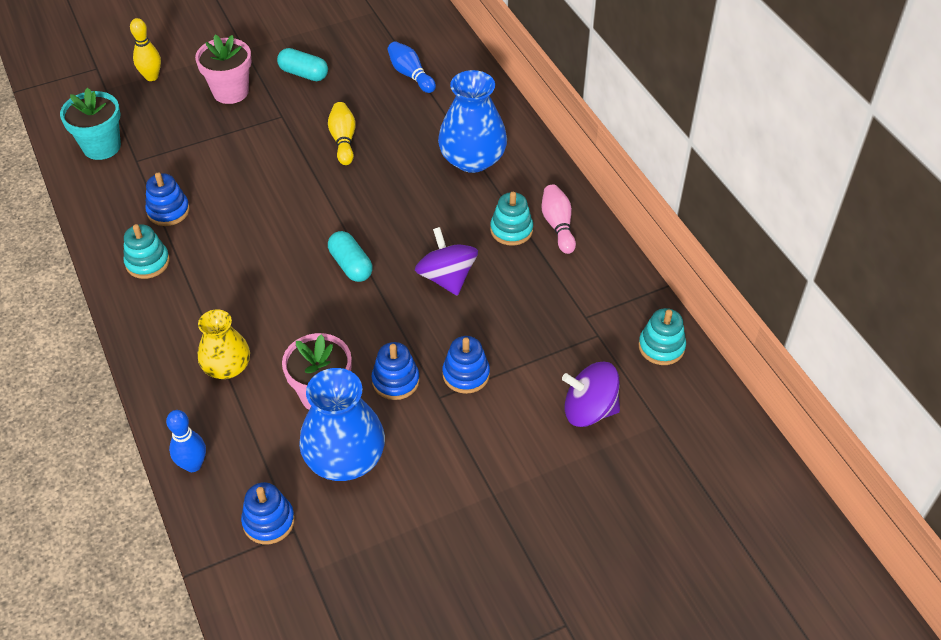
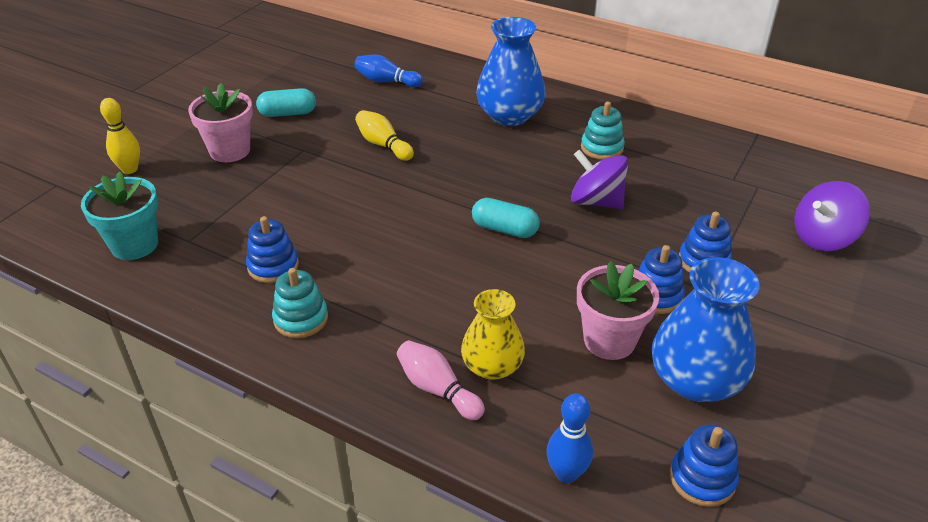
camera: 35 degrees left, 10 degrees down
(558, 225) = (632, 130): pink bowling pin -> pink bowling pin (437, 389)
(661, 347) = (809, 173): turquoise stacking toy -> none

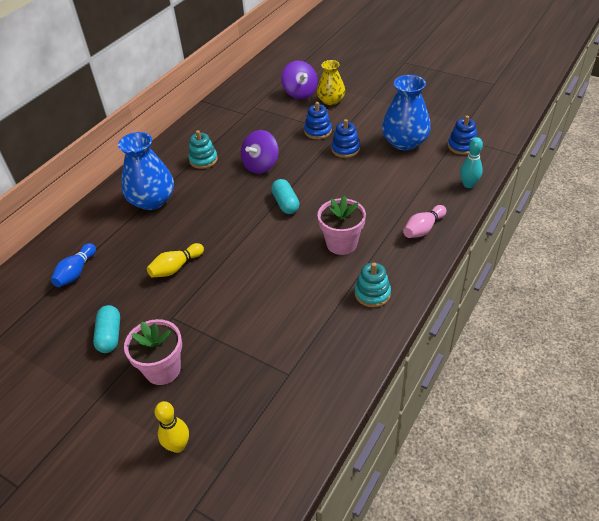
camera: 85 degrees left, 5 degrees up
(135, 245) = (292, 411): turquoise flower pot -> none
(273, 266) = (320, 315): blue stacking toy -> none
(492, 366) = (403, 208): yellow vase -> yellow vase (331, 100)
(504, 229) = (285, 203): turquoise capsule -> turquoise capsule turned 45 degrees counterclockwise
(566, 473) = (468, 184): blue bowling pin -> turquoise bowling pin
(609, 340) = (380, 167): pink flower pot -> pink flower pot (341, 243)

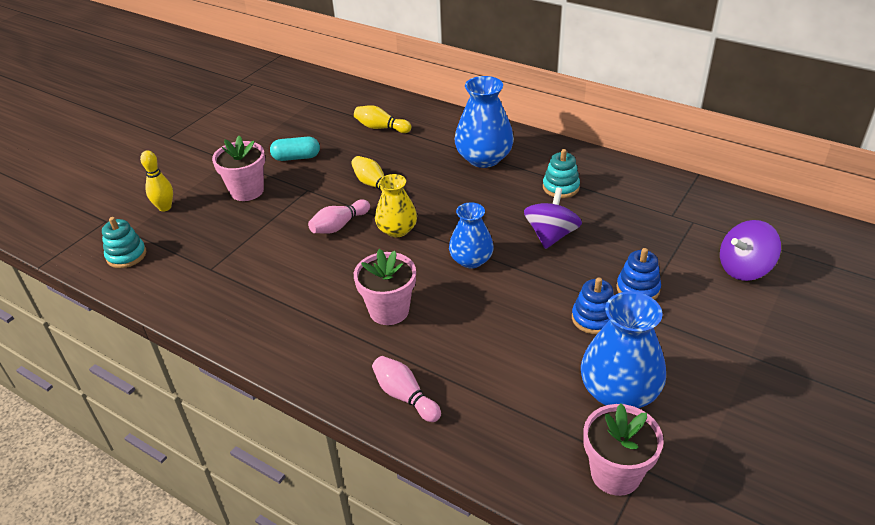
camera: 90 degrees right, 5 degrees down
(76, 272) = (381, 128): blue bowling pin -> yellow bowling pin
(233, 285) = (339, 225): none -> pink bowling pin
(261, 165) = (551, 235): purple spinning top -> purple spinning top turned 75 degrees clockwise
(285, 203) = (471, 260): turquoise capsule -> blue vase
(331, 100) = (729, 304): yellow vase -> yellow vase (397, 230)
(372, 293) = (298, 336): turquoise stacking toy -> turquoise stacking toy (126, 255)
(462, 146) = (615, 473): blue stacking toy -> pink flower pot
(468, 184) = (504, 467): turquoise bowling pin -> none

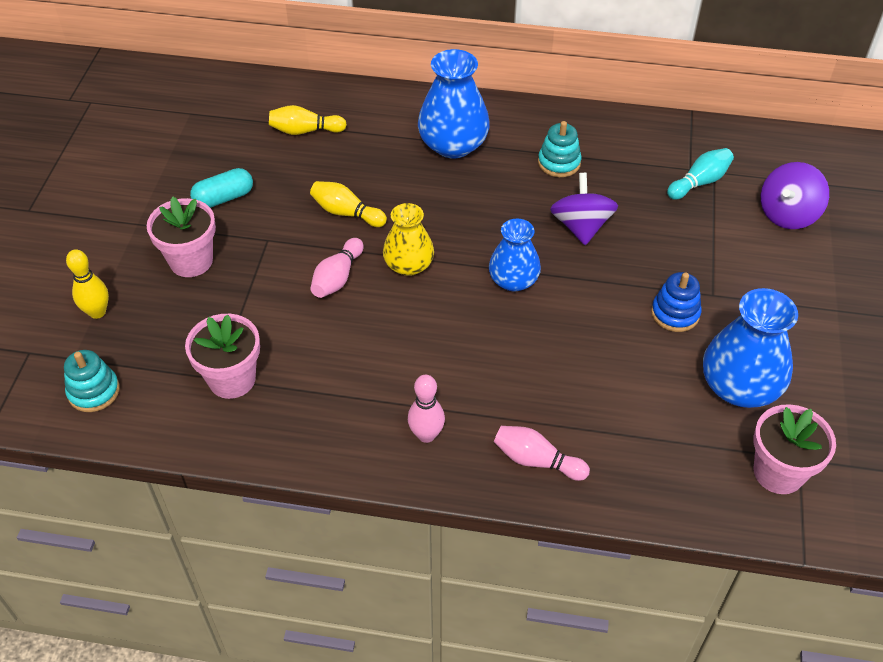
camera: 25 degrees left, 10 degrees up
(331, 350) = (426, 435): none -> pink bowling pin
(389, 310) = (460, 368): pink flower pot -> pink flower pot (232, 379)
(638, 289) = (700, 266): blue stacking toy -> none
(674, 226) = (699, 182): none -> turquoise bowling pin

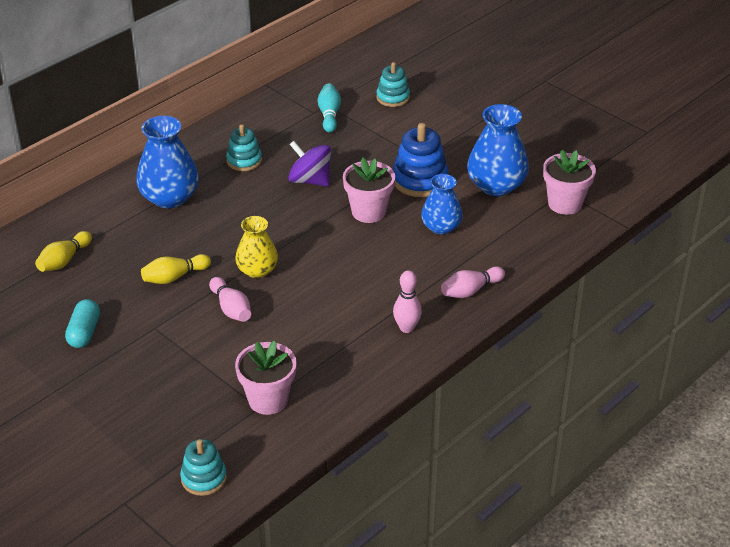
camera: 55 degrees left, 10 degrees down
(97, 312) = (125, 448): yellow bowling pin -> none
(191, 261) = (130, 376): pink flower pot -> pink flower pot (368, 212)
(513, 280) = (323, 231): blue vase -> blue vase (441, 227)
(675, 313) = (420, 180): blue stacking toy -> blue stacking toy, size x1.55
(787, 214) = (393, 97): purple spinning top -> turquoise stacking toy

